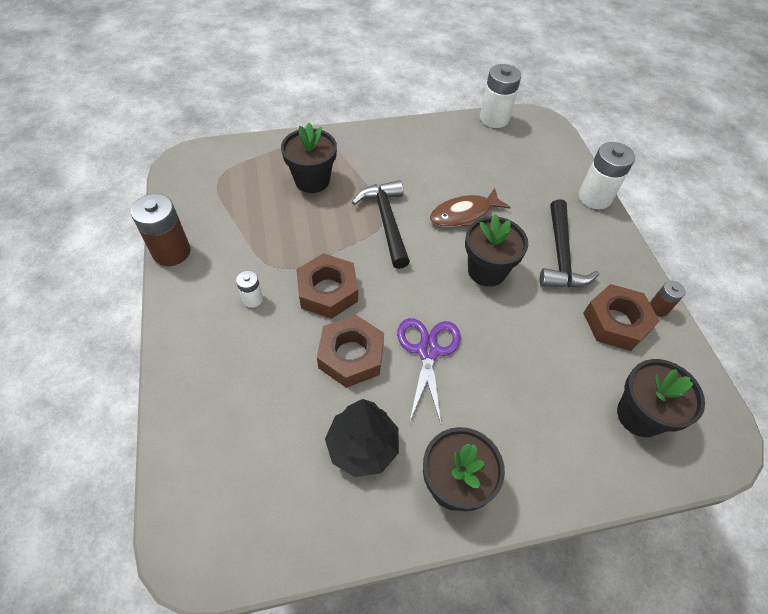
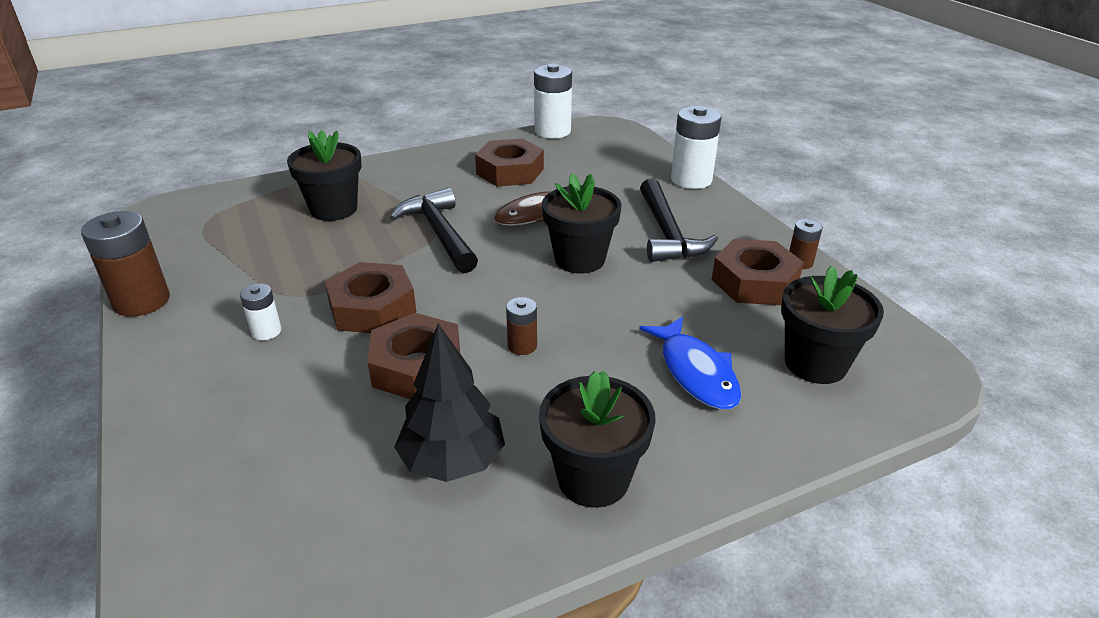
camera: 10 degrees left, 20 degrees down
(428, 351) = (522, 346): purple scissors -> brown battery
(451, 161) = (510, 171): none -> brown nut
(548, 404) = (696, 372): none -> blue fish

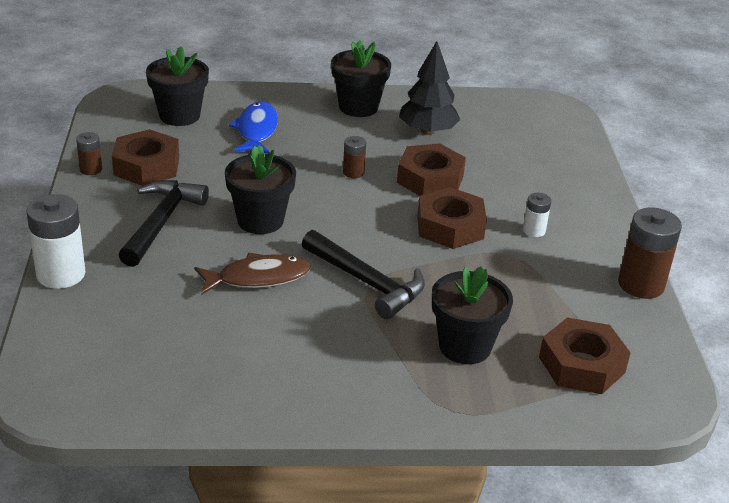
camera: 160 degrees left, 0 degrees up
(439, 233) = (366, 282): black hammer -> black hammer turned 45 degrees counterclockwise
(510, 171) = (242, 348): brown nut -> brown nut (581, 365)
(552, 131) = (127, 413): white battery -> none

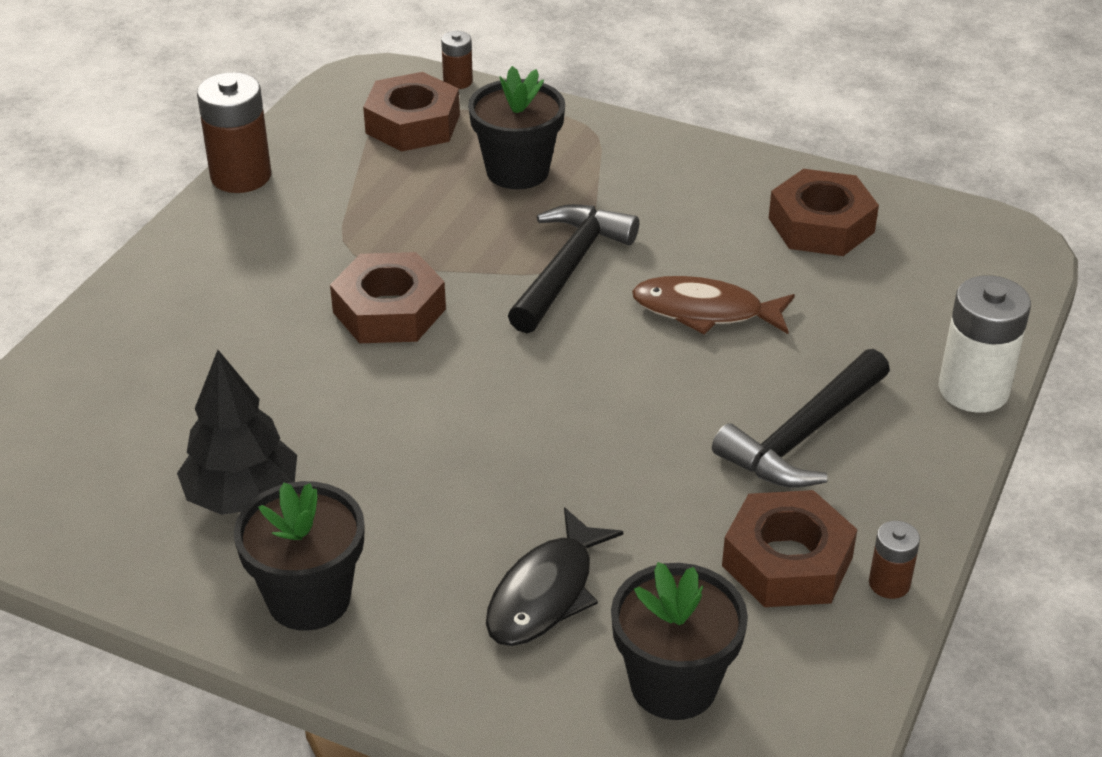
camera: 150 degrees left, 5 degrees up
(256, 130) = (546, 593): blue fish -> black fish
(260, 220) = (652, 396): black flower pot -> none
(353, 172) = (446, 444): brown battery -> brown battery (458, 81)
(366, 282) = (568, 268): black hammer -> black hammer turned 45 degrees clockwise
(430, 179) = (338, 396): brown nut -> brown nut (821, 225)
(534, 230) = (283, 273): white battery -> none

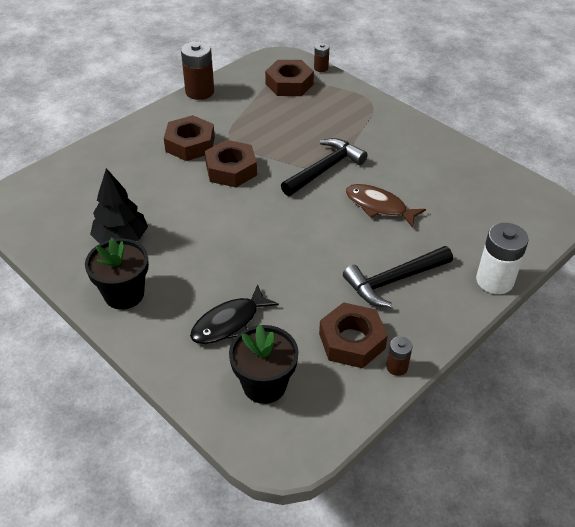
camera: 20 degrees right, 5 degrees up
(517, 171) = (325, 117): black flower pot -> none
(821, 225) = (460, 177): brown nut -> brown nut (190, 144)

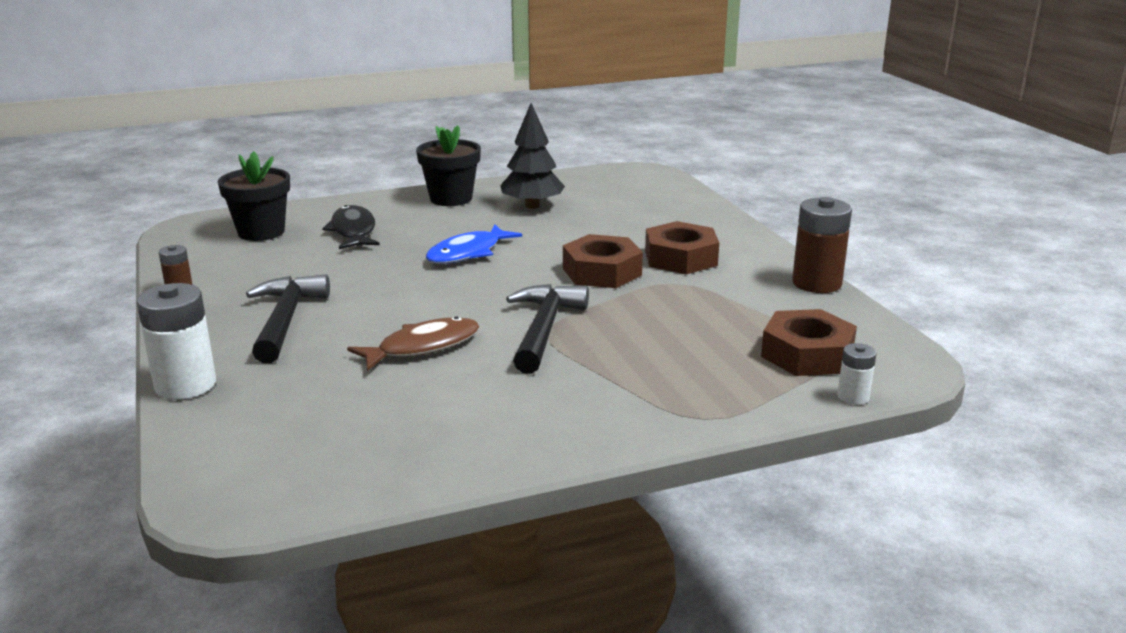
camera: 115 degrees right, 20 degrees down
(236, 239) = (468, 253): none -> blue fish
(321, 68) = (853, 397): brown battery -> white battery
(324, 169) = (544, 329): black hammer -> black hammer turned 150 degrees counterclockwise
(352, 341) = (244, 277): brown nut -> none

